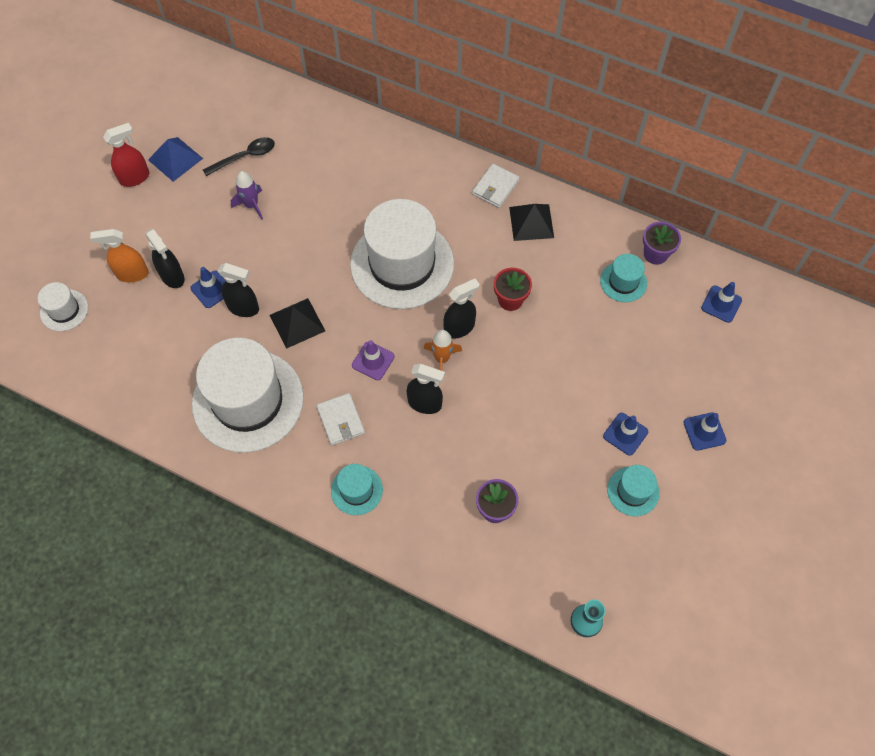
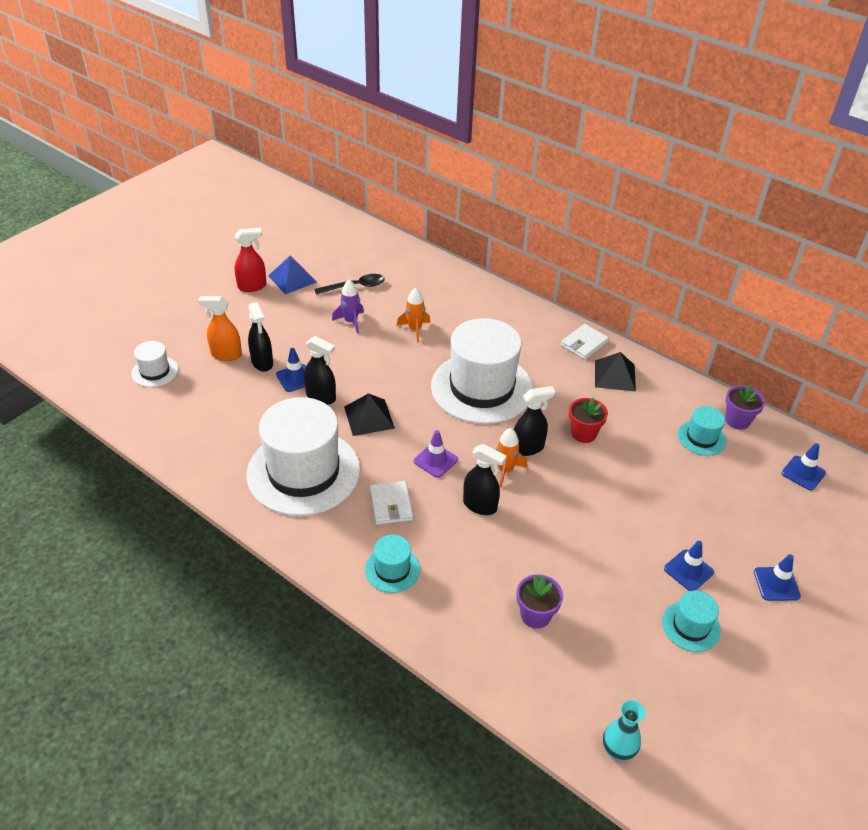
camera: 10 degrees right, 20 degrees down
(320, 203) = (414, 330): none -> orange rocket

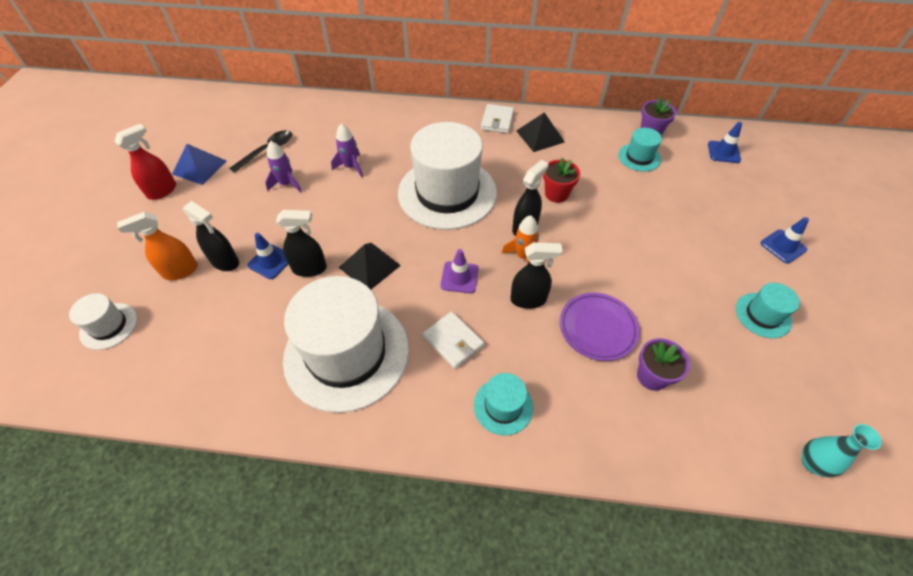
camera: 30 degrees left, 10 degrees up
(414, 330) = (351, 167): orange rocket -> purple rocket
(521, 556) = (597, 328): none -> purple plate
(688, 570) = (721, 269): blue traffic cone -> none

